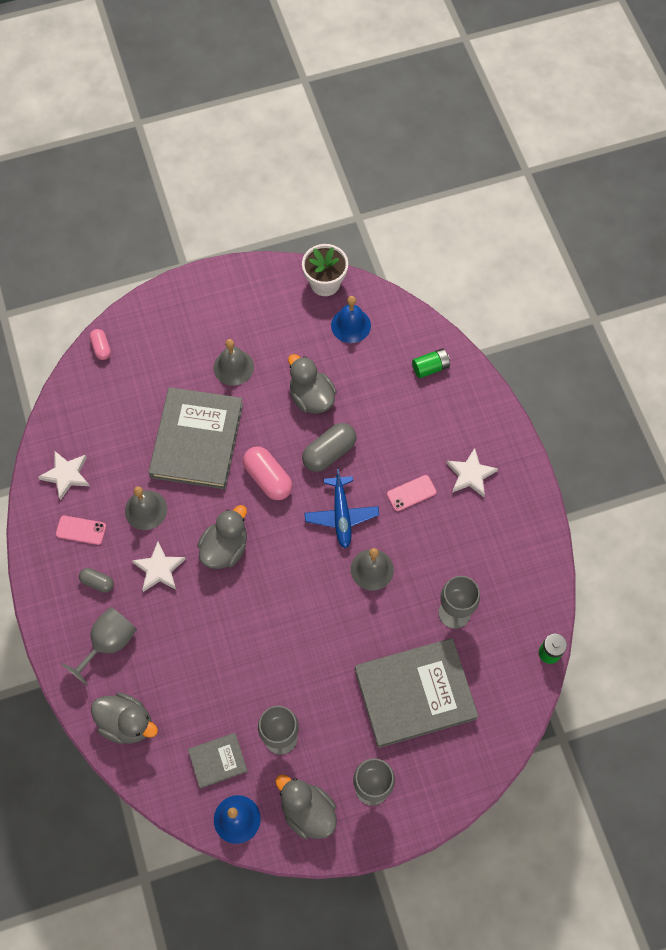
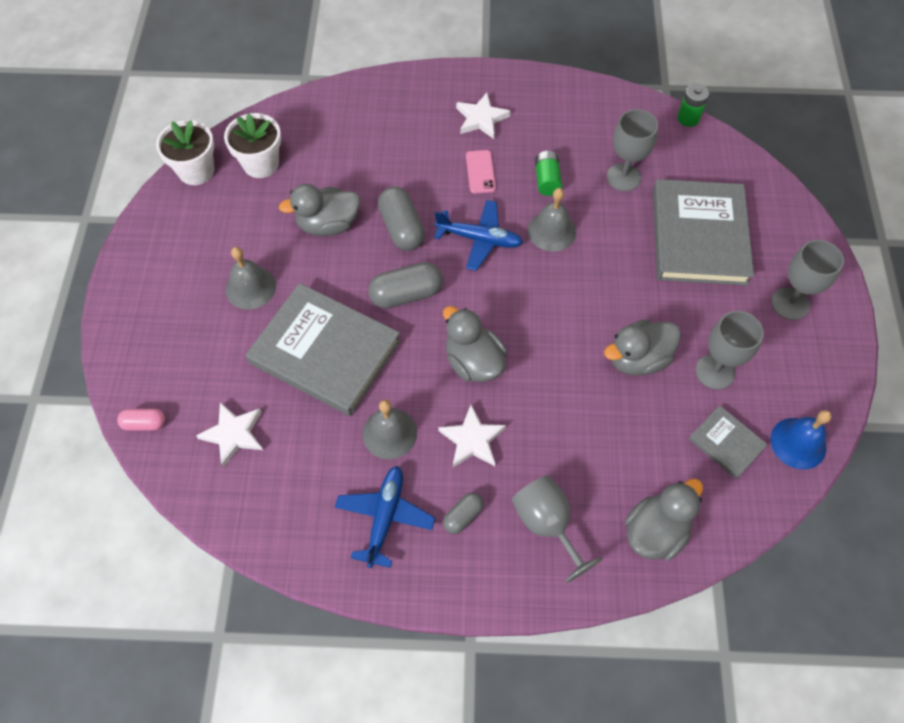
camera: 70 degrees left, 5 degrees down
(66, 475) = (301, 514): white star -> white star (233, 434)
(81, 530) = (385, 517): pink phone -> blue plane
(218, 760) = (726, 443): grey book -> grey book turned 45 degrees counterclockwise
(268, 478) = (406, 294): pink capsule -> grey capsule
(307, 811) = (803, 370): grey duck -> grey duck (637, 359)
(351, 325) = (261, 164): blue bell -> white flower pot
(430, 367) = (347, 113): green battery -> green battery (547, 180)

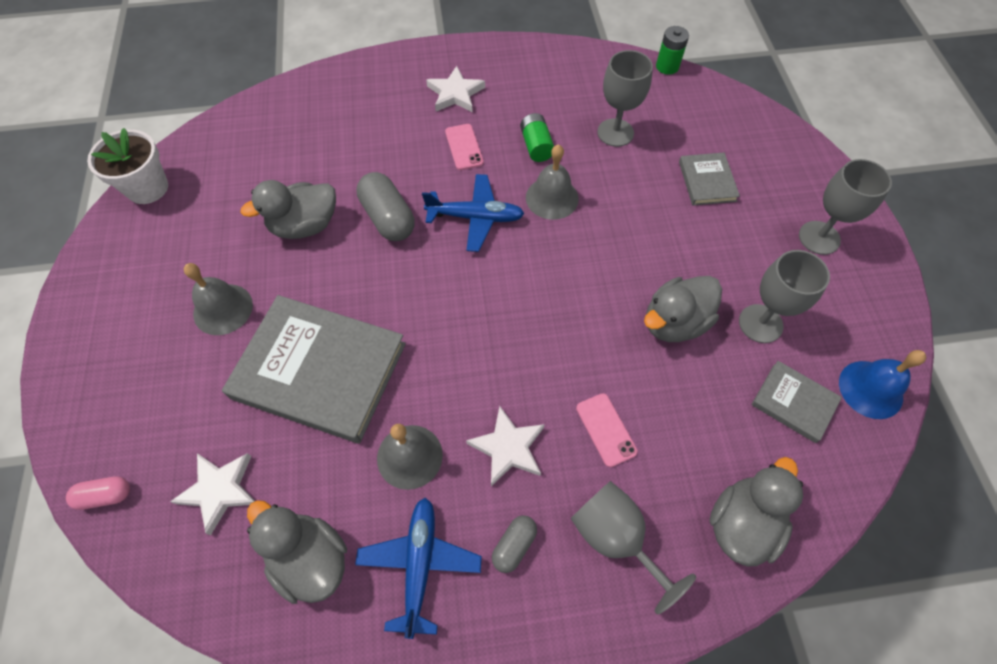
camera: 10 degrees left, 0 degrees up
(261, 164) = (221, 171): white flower pot -> none
(406, 294) = (404, 289): grey capsule -> none
(473, 362) = (493, 355): grey duck -> grey duck (310, 559)
(557, 439) = (606, 429): none -> pink phone
(698, 236) = (707, 181): grey book -> grey book, size x0.47

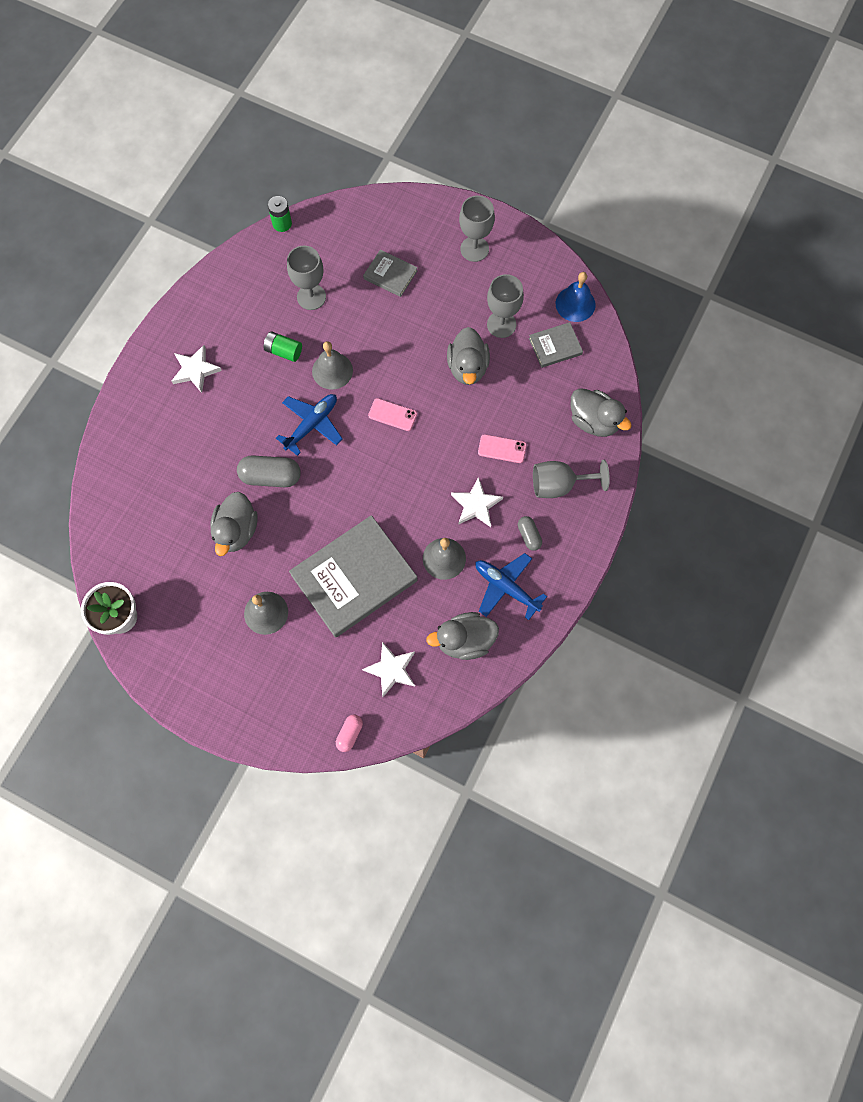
camera: 55 degrees left, 10 degrees up
(464, 147) = (248, 395): pink phone -> pink phone (392, 415)
(742, 523) = (594, 421): grey duck -> grey duck turned 150 degrees clockwise

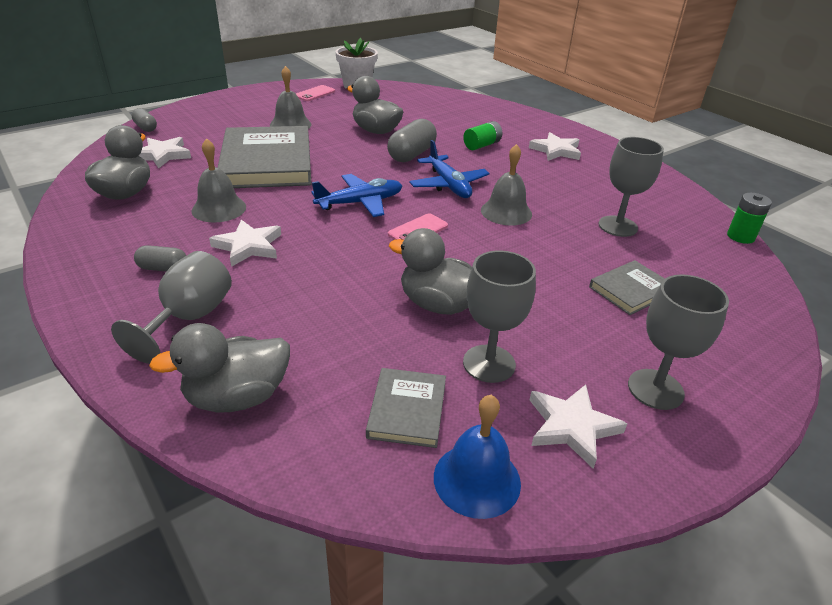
camera: 115 degrees right, 35 degrees down
(283, 351) = (550, 193): green battery -> green battery (482, 145)
(350, 734) = (146, 128): pink capsule -> grey capsule
(502, 449) = (294, 290): pink phone -> pink phone (315, 94)
(506, 587) = (134, 232): blue plane -> blue plane (360, 203)
(522, 277) = (571, 427): none -> white star

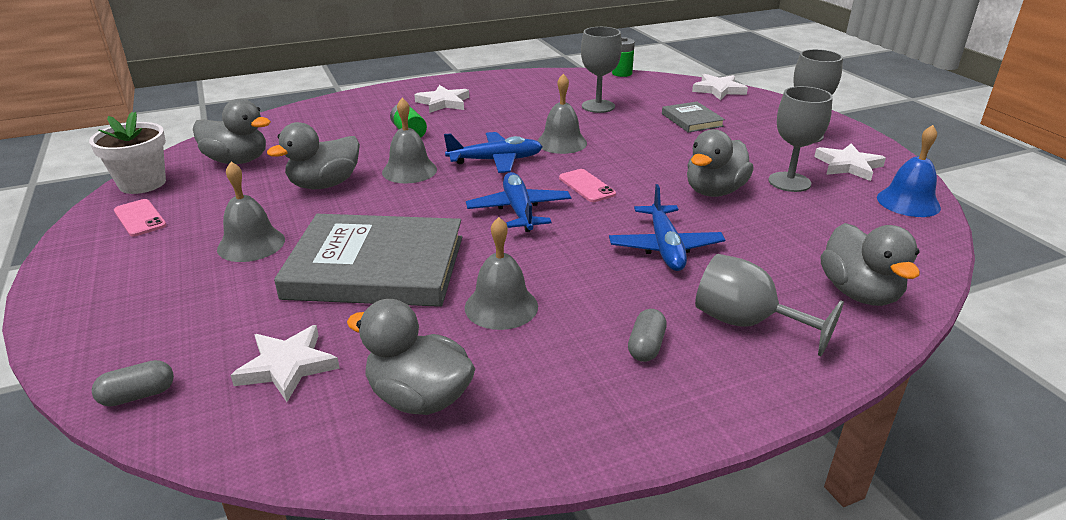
camera: 75 degrees left, 5 degrees down
(248, 246) = (602, 285): white star -> white star (718, 90)
(312, 275) = (665, 247): none -> blue plane
(399, 101) = (237, 161): none -> grey duck
(407, 410) = (850, 218): grey book -> none
(411, 154) = (409, 170): grey capsule -> grey bell

